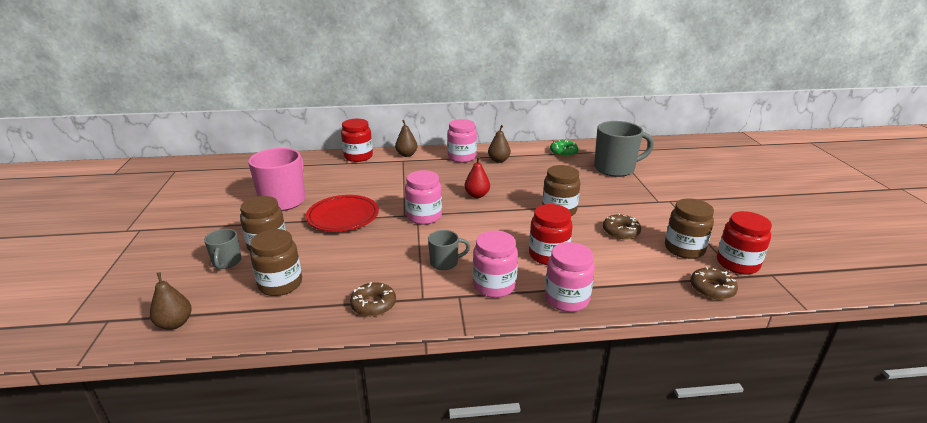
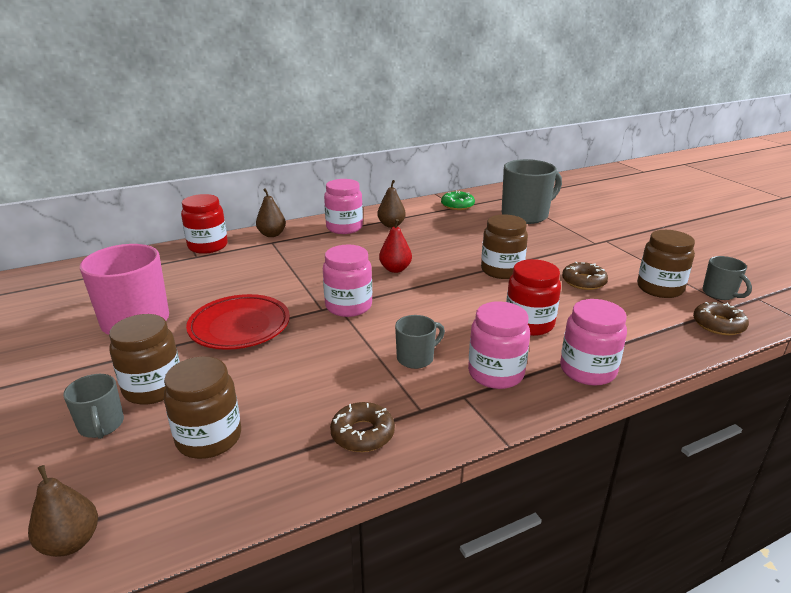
camera: 20 degrees left, 0 degrees up
(737, 264) = (720, 294): red jar -> grey mug

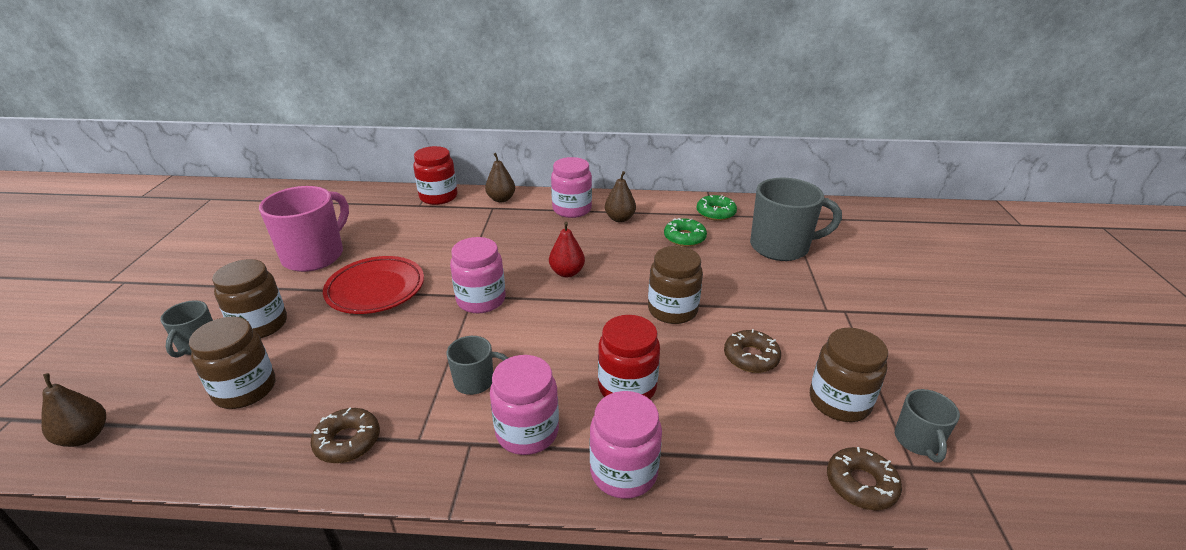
camera: 30 degrees right, 5 degrees up
(455, 225) = (684, 238): none -> green donut

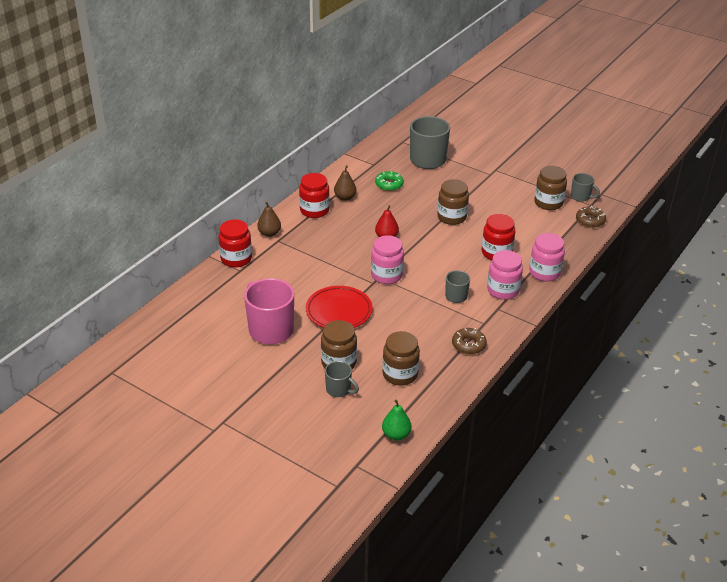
camera: 60 degrees left, 5 degrees up
(85, 436) = (396, 435): brown pear -> green pear
(572, 209) = (314, 210): pink jar -> red jar
(715, 213) = (373, 162): green donut -> none
(751, 357) = (504, 211): brown donut -> none

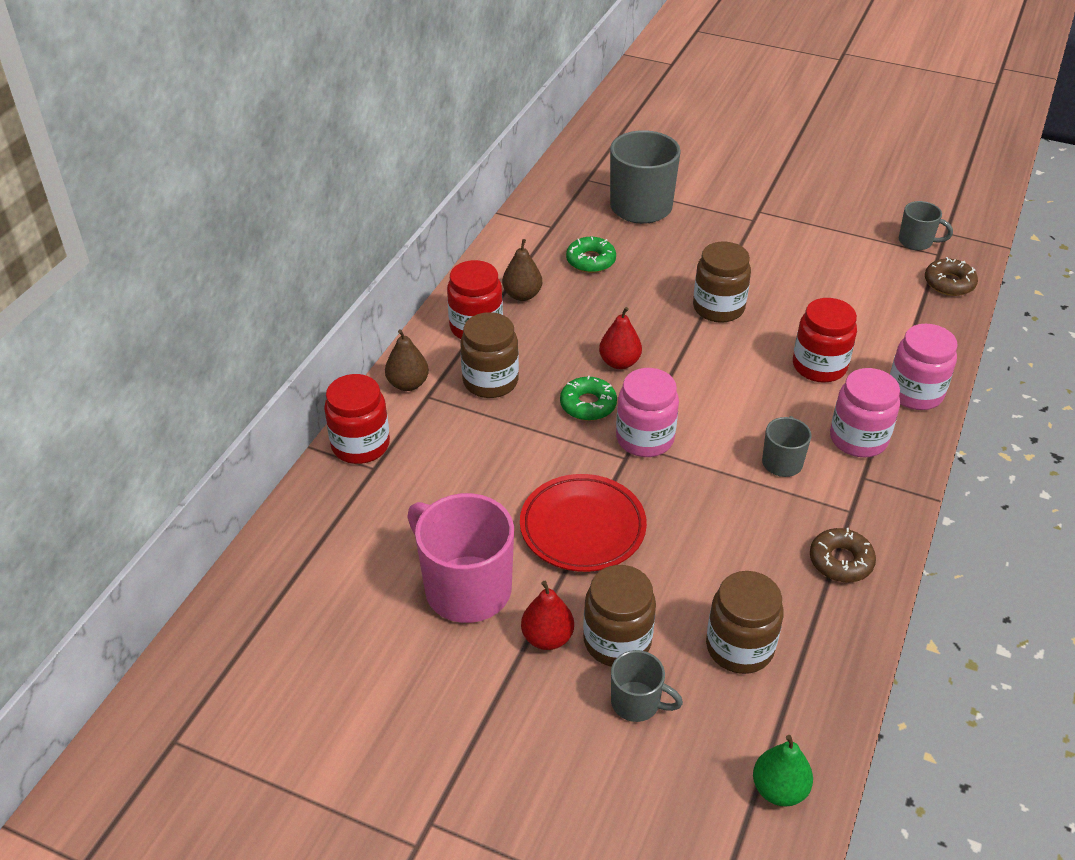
camera: 10 degrees left, 5 degrees up
(304, 356) = (547, 638): none -> red pear
(362, 255) = (588, 405): none -> green donut
(548, 203) = (868, 260): brown jar -> brown jar (490, 381)

